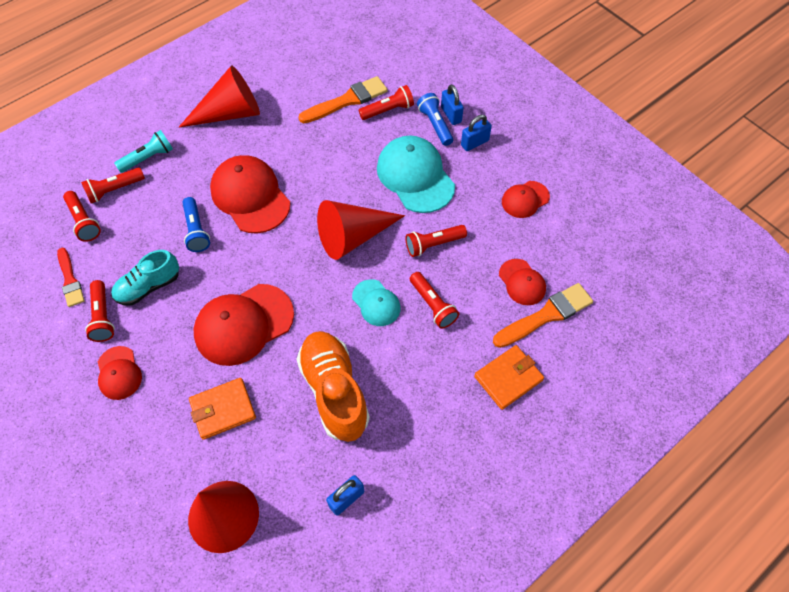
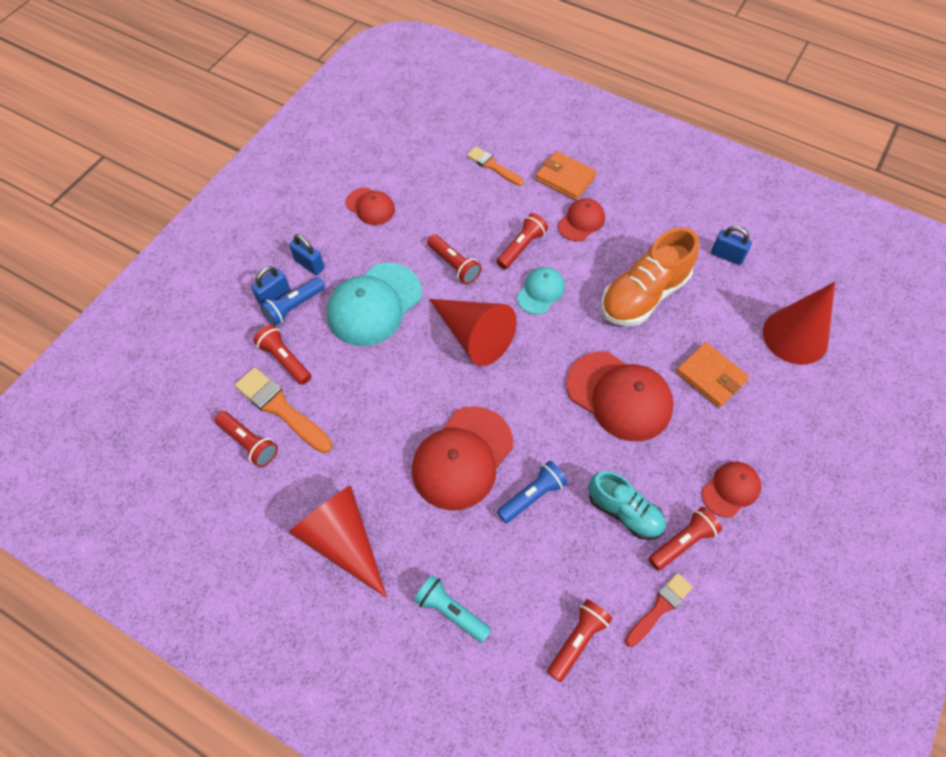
camera: 110 degrees left, 0 degrees up
(114, 190) = (516, 628): red flashlight -> red flashlight (249, 443)
(522, 282) = (466, 189): red cap -> red cap (581, 221)
(546, 315) = (493, 166): orange brush -> orange brush, size x0.65

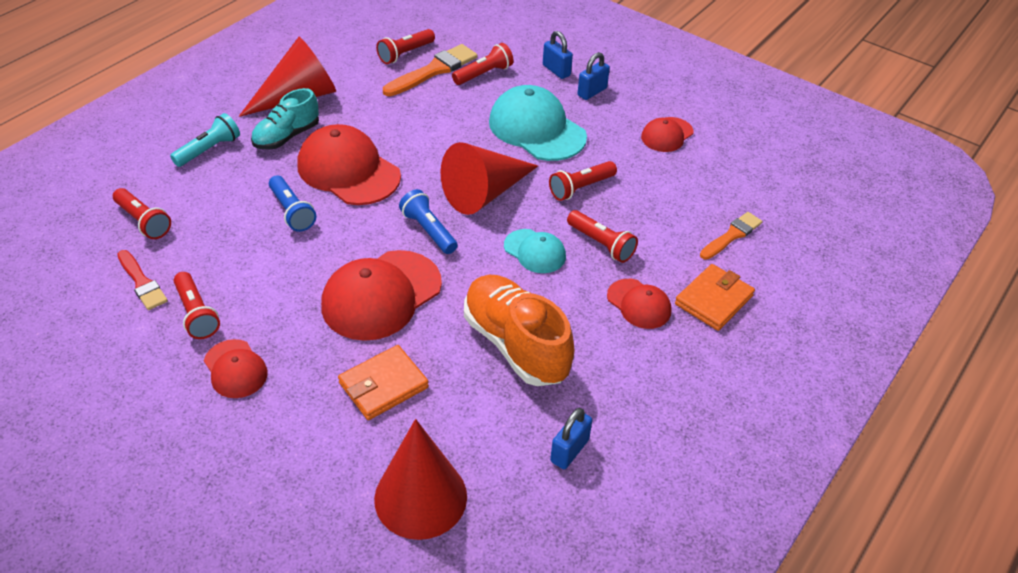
camera: 95 degrees right, 15 degrees down
(294, 307) = (542, 81): blue flashlight -> blue flashlight (429, 230)
(624, 512) = (248, 275): turquoise shoe -> turquoise shoe (287, 136)

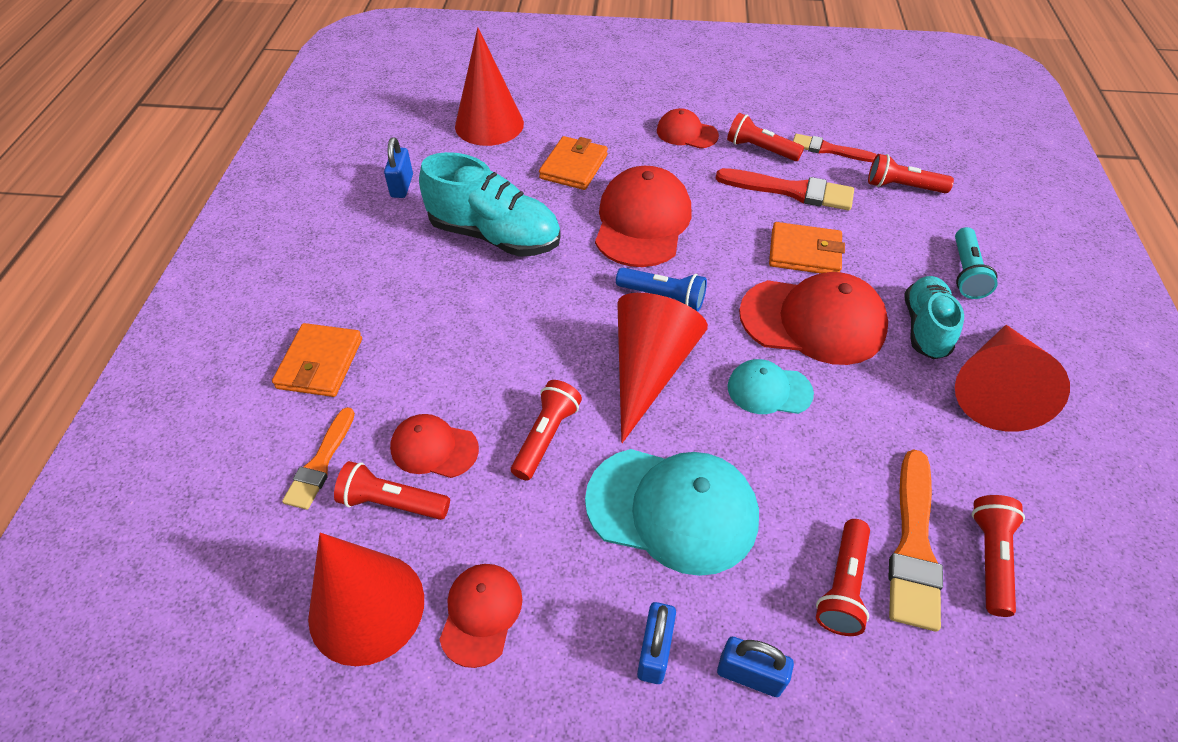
camera: 150 degrees right, 5 degrees up
(230, 262) = (790, 191): none -> red brush
(292, 212) = (804, 253): blue flashlight -> orange wallet
(515, 344) = (495, 236): orange shoe -> turquoise shoe
(535, 251) = (540, 327): turquoise cap -> turquoise cap (769, 390)
(601, 244) = (475, 370): red flashlight -> red flashlight (392, 502)
(639, 304) = (400, 322): red cap -> red cap (434, 448)
(725, 160) = (366, 607): none -> red cone

